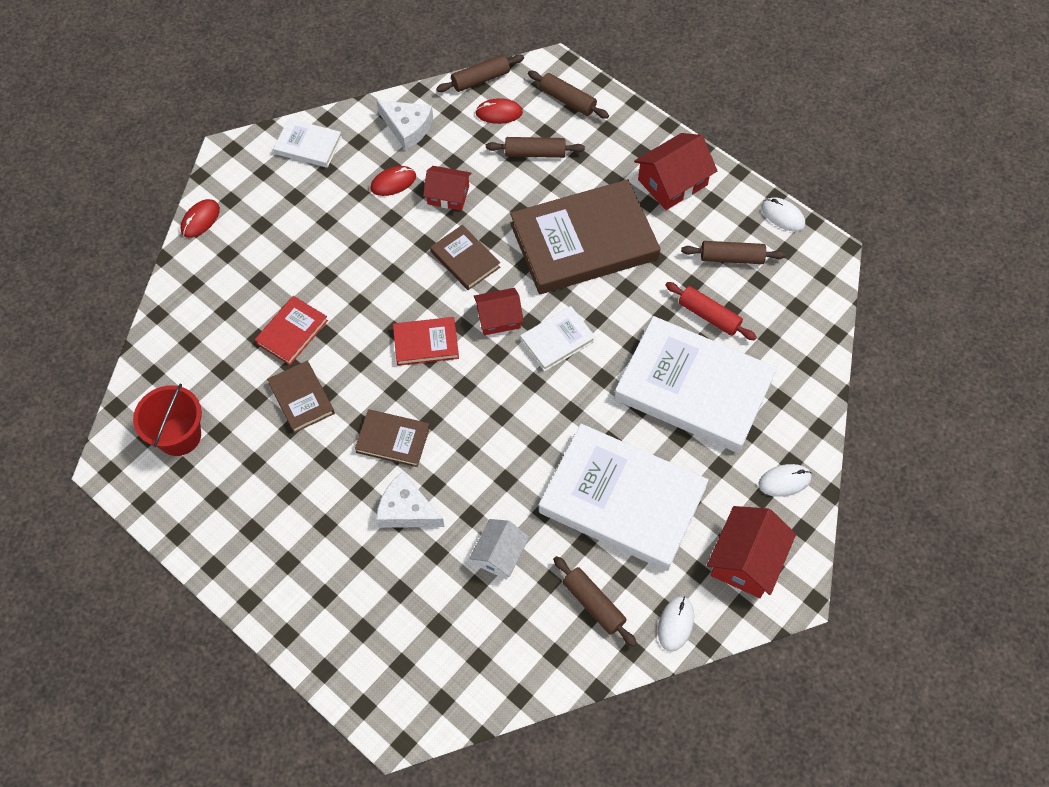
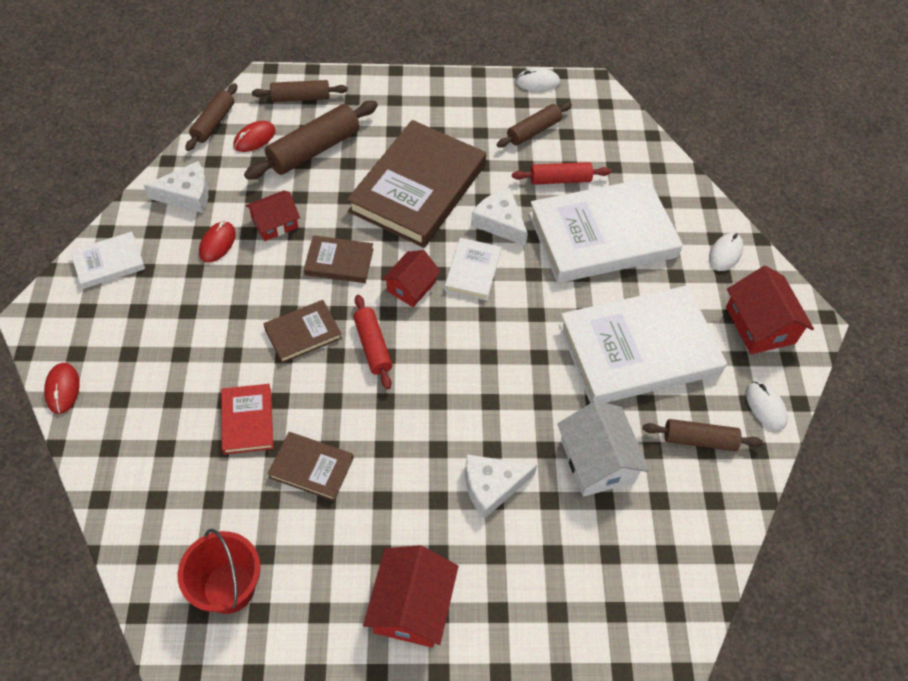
camera: 45 degrees left, 5 degrees down
(393, 440) = (423, 440): brown book -> brown book (303, 333)
(426, 343) = (373, 346): red book -> red rolling pin
(499, 554) = (597, 461): white house -> white house, size x1.51
(535, 153) = (314, 149): brown rolling pin -> brown rolling pin, size x1.60
(620, 316) = (500, 222): none -> white cheese
(672, 182) = (439, 107): red house -> red house (411, 605)

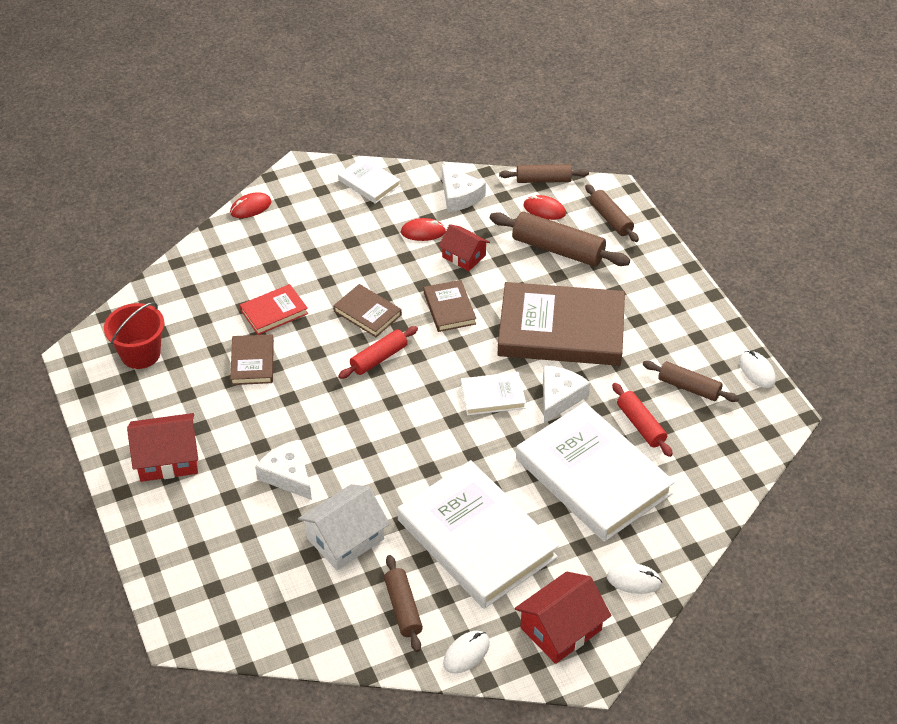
camera: 70 degrees right, 10 degrees down
(411, 286) = (452, 361): red house -> none

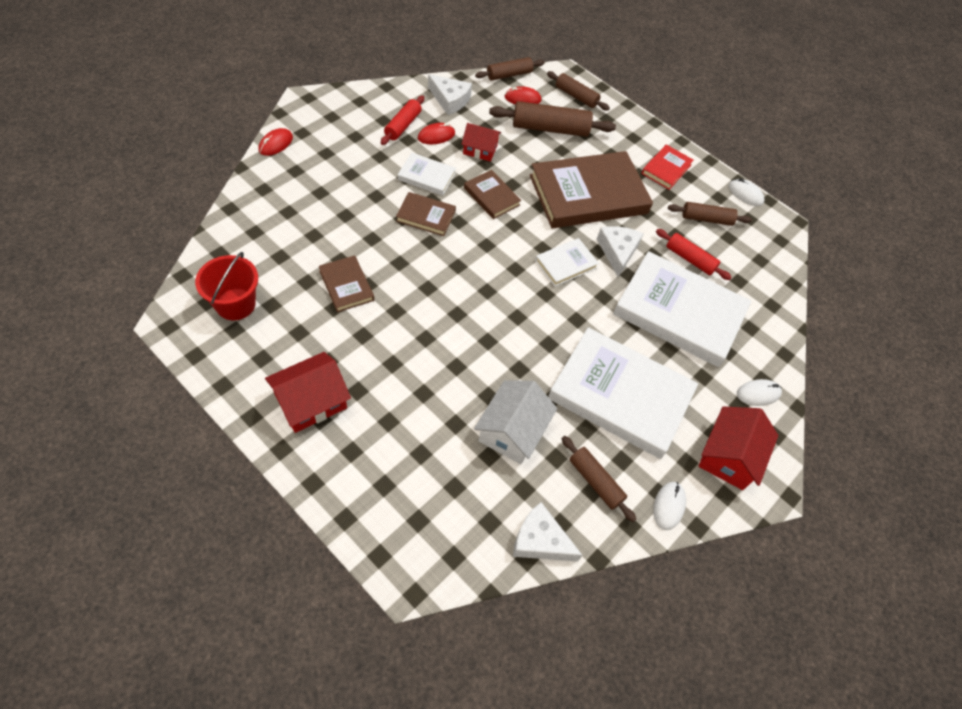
camera: 30 degrees left, 10 degrees up
(274, 312) = (343, 234): red book -> red book (666, 169)
(288, 475) = (431, 385): white cheese -> white cheese (540, 540)
(369, 183) = (370, 103): white book -> white book (426, 176)
(379, 358) = (456, 254): red rolling pin -> red rolling pin (403, 125)

